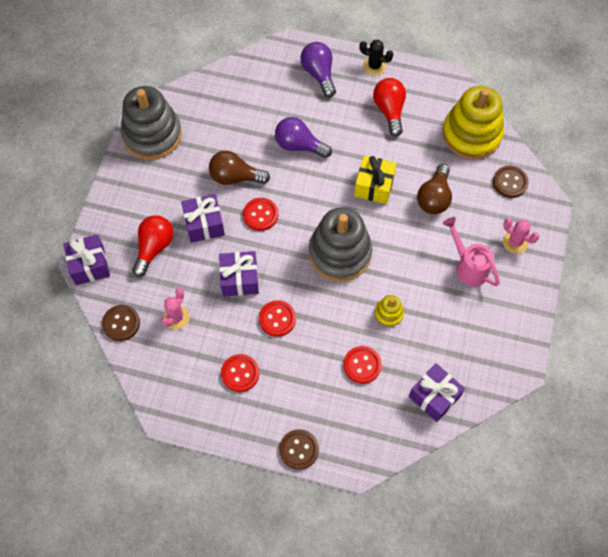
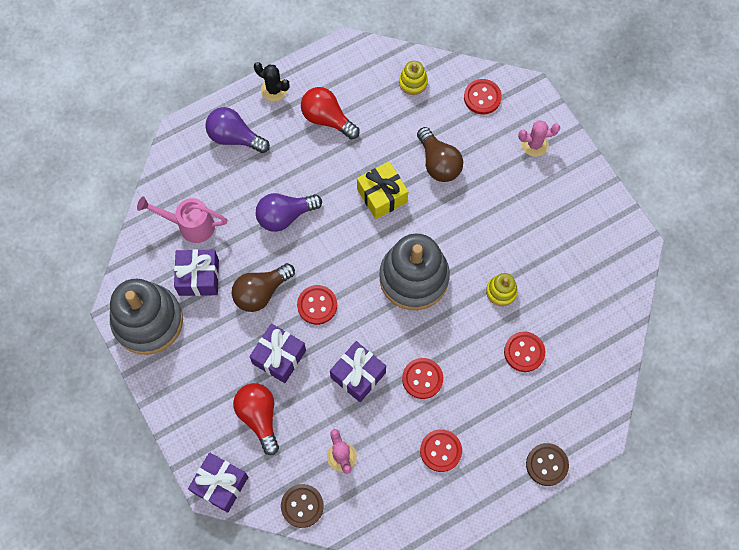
camera: 45 degrees left, 5 degrees up
(374, 66) = (274, 90): black cactus -> black cactus turned 60 degrees clockwise
(434, 396) = (599, 324): purple gift -> purple gift (199, 277)
(468, 266) = (520, 196): pink watering can -> pink watering can (190, 225)
(471, 134) = (413, 82): yellow stacking toy -> yellow stacking toy, size x0.44
(510, 182) = (482, 97): brown button -> red button

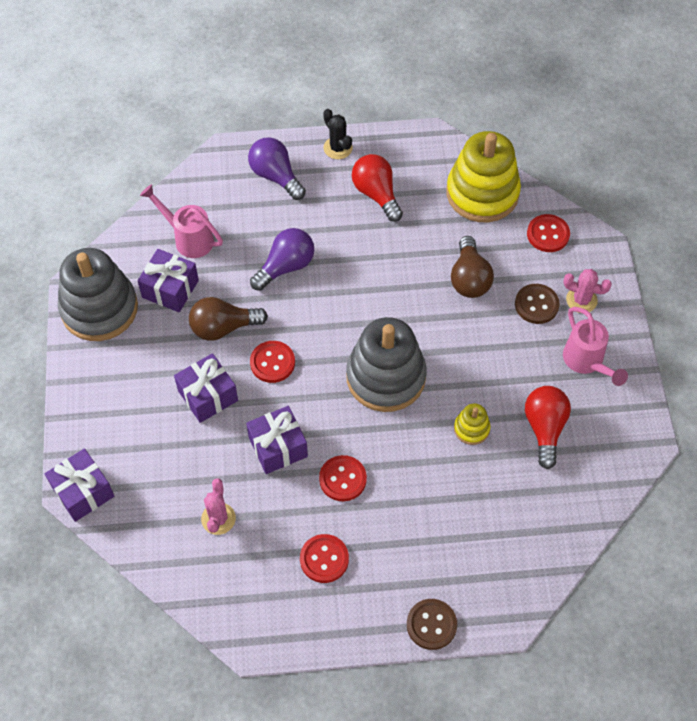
camera: 25 degrees right, 10 degrees down
(259, 417) = (157, 444): red light bulb -> red light bulb (544, 428)
(285, 216) = (286, 266): purple light bulb -> purple light bulb turned 135 degrees clockwise
(302, 506) = (152, 549): brown button -> brown button (536, 305)
(382, 196) = (394, 286): yellow gift -> none
(413, 82) = (482, 193): yellow stacking toy -> yellow stacking toy, size x2.26
(524, 352) = (465, 499): red button -> none
(563, 196) = (586, 362): none -> pink watering can

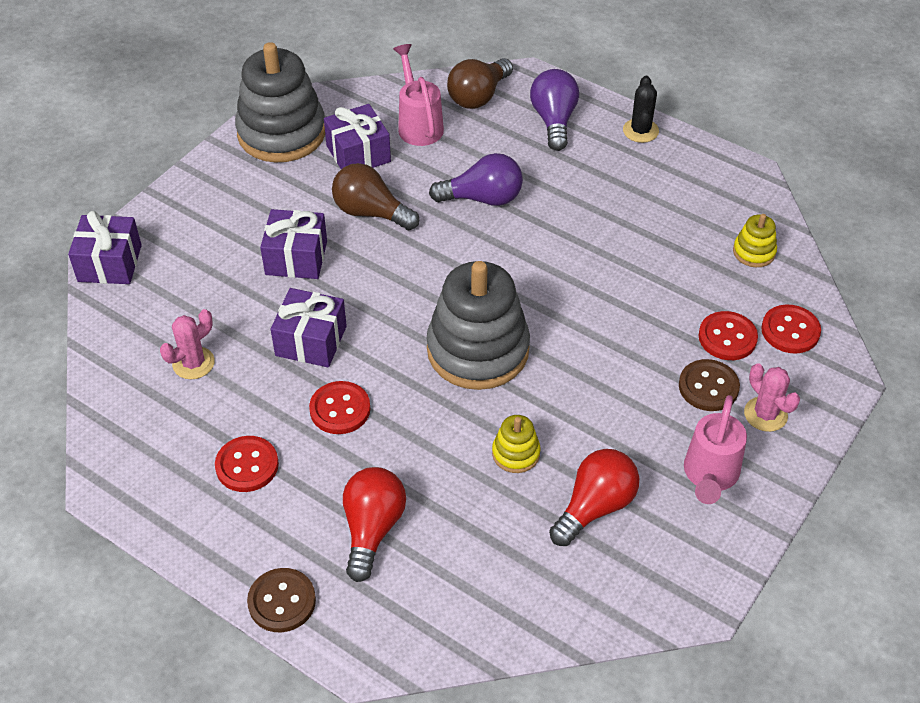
camera: 40 degrees right, 10 degrees down
(272, 362) = (383, 268): red button -> red button (727, 337)
(376, 194) = (638, 190): red light bulb -> red light bulb (372, 529)
(469, 278) = (658, 318): brown light bulb -> brown light bulb (478, 96)
(482, 193) = (754, 252): yellow stacking toy -> yellow stacking toy, size x0.44

